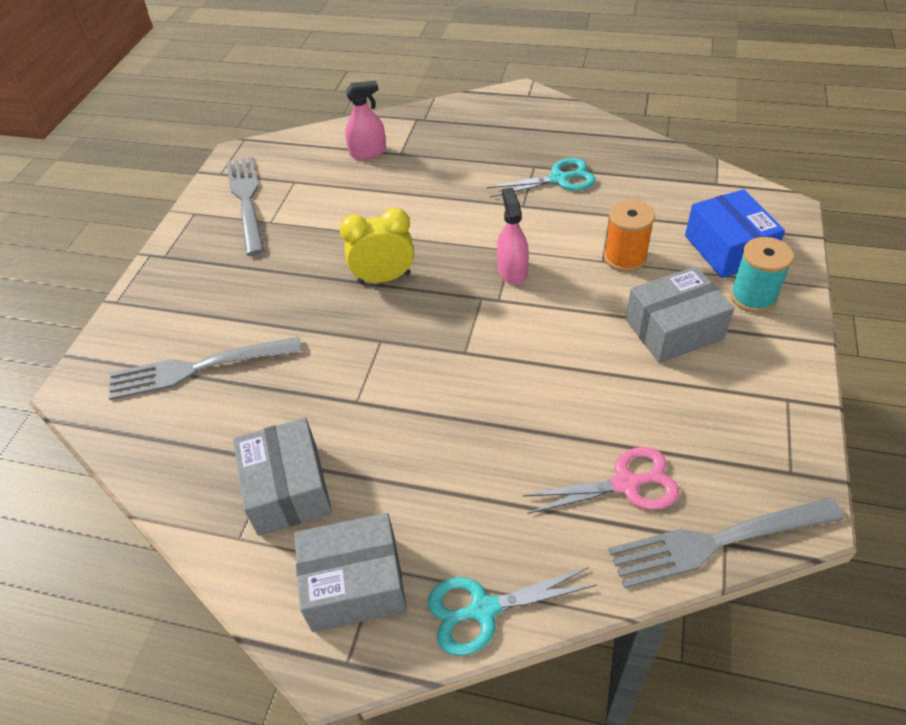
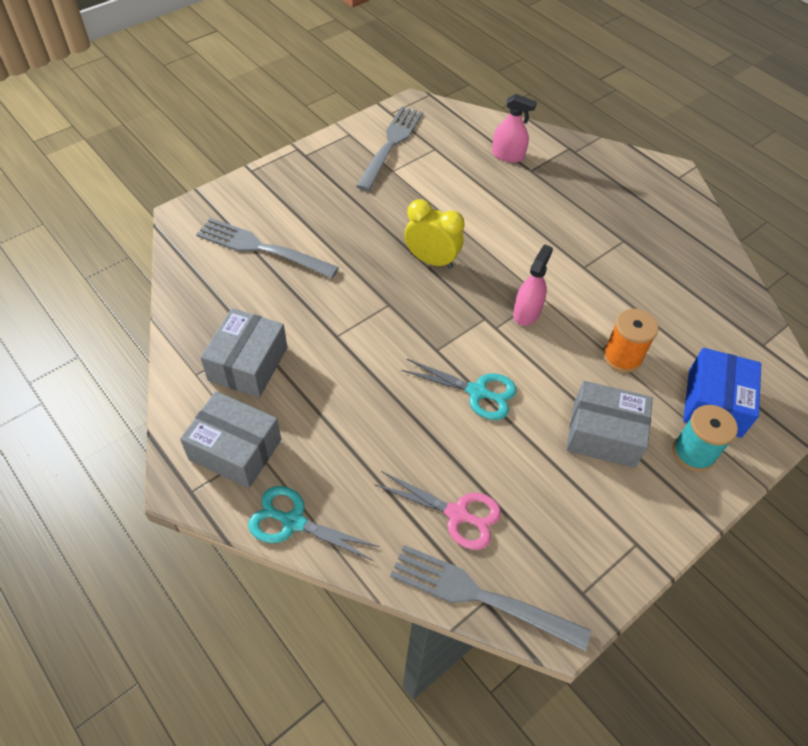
camera: 30 degrees right, 5 degrees up
(559, 179) = (633, 263): turquoise scissors -> turquoise scissors (477, 392)

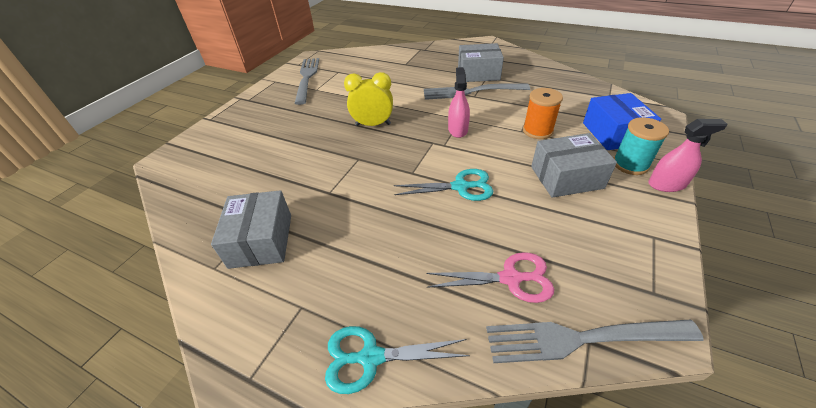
camera: 20 degrees left, 10 degrees down
(235, 449) = (280, 316): grey box -> grey box (478, 73)
(262, 248) = (238, 159): grey fork -> grey fork (471, 92)
(508, 155) = (386, 62): pink spray bottle -> pink spray bottle (666, 184)

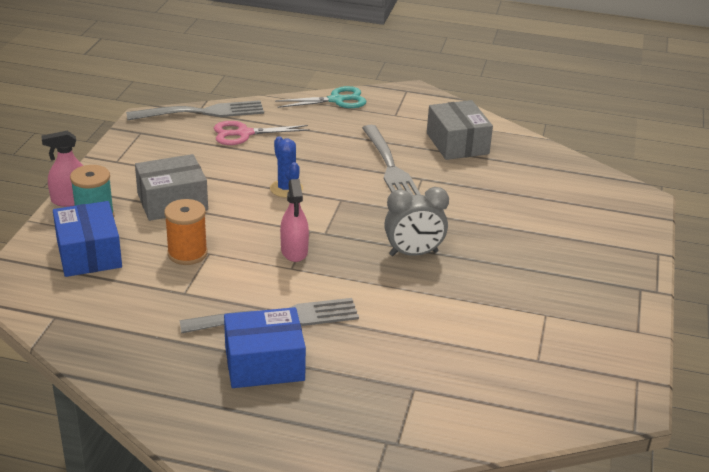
camera: 165 degrees right, 10 degrees down
(307, 78) = (584, 340): grey fork -> grey fork (390, 167)
(373, 124) = (413, 253): yellow clock -> grey clock
(460, 187) = (286, 189): turquoise scissors -> blue cactus
(478, 73) = (264, 363): grey box -> blue box

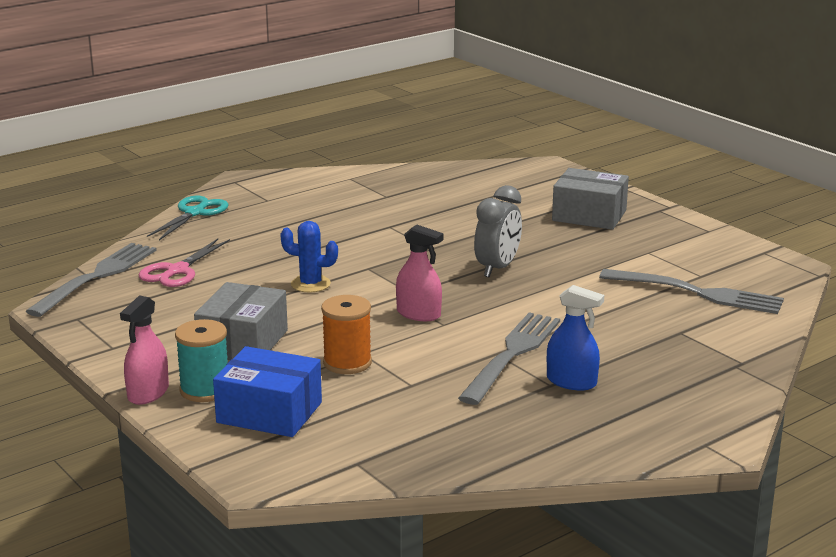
camera: 50 degrees left, 10 degrees down
(264, 363) = (571, 382): blue box -> blue spray bottle
(390, 167) = (351, 231): grey fork -> grey fork (697, 293)
(457, 143) = (359, 194): grey box -> grey box (589, 215)

